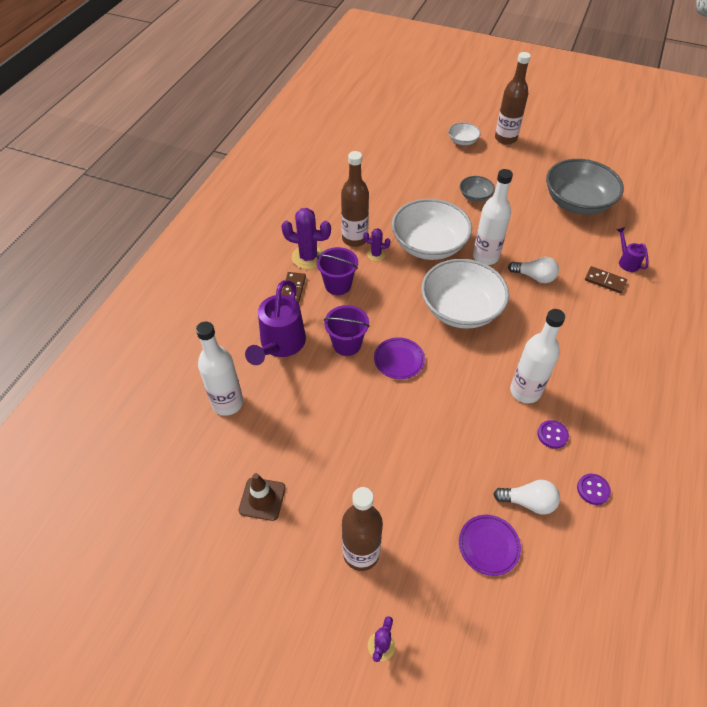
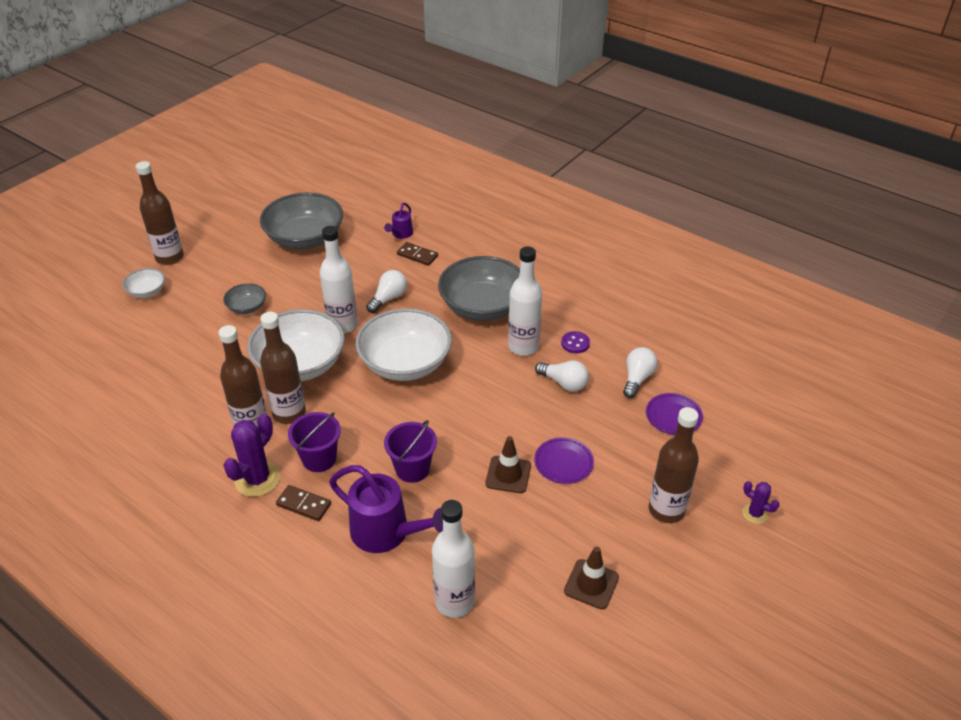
camera: 75 degrees left, 10 degrees down
(362, 412) = (508, 475): none -> brown traffic cone
(376, 254) = (289, 413): purple cactus -> brown bottle
(399, 360) = (452, 429): purple plate -> purple plate (563, 463)
(491, 435) = (564, 383): none -> white light bulb
(563, 347) = (483, 307): none -> grey bowl
(593, 490) = (634, 336): purple button -> none
(605, 281) = (417, 255): brown domino -> brown domino turned 75 degrees clockwise
(627, 261) = (400, 234): purple watering can -> purple watering can turned 60 degrees counterclockwise

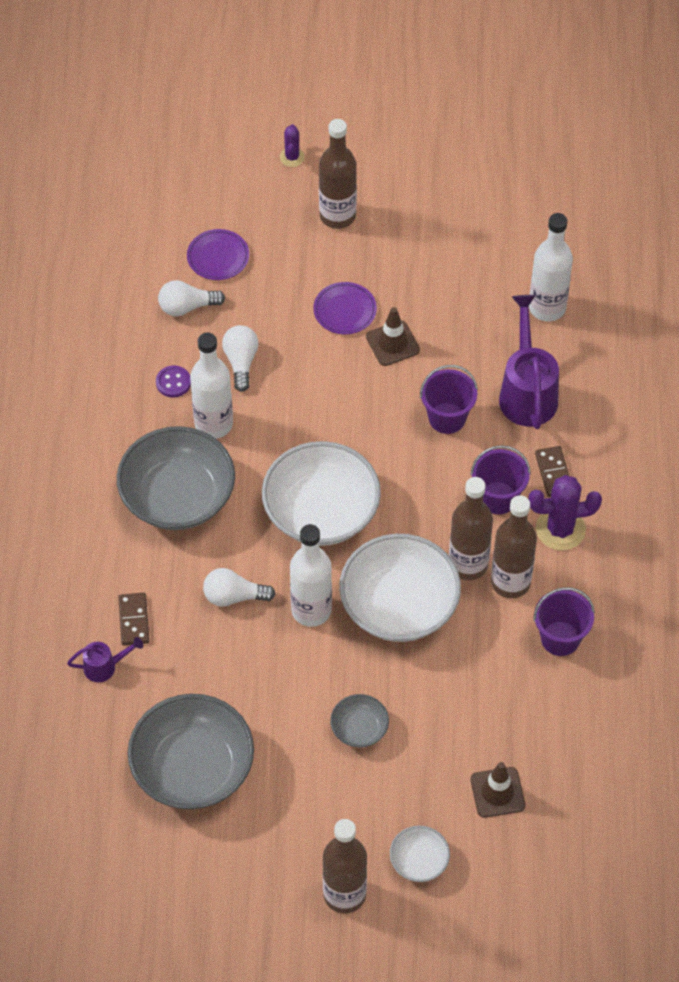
camera: 125 degrees left, 15 degrees up
(185, 428) = (560, 638): none -> purple bucket
(591, 584) = (455, 230): brown traffic cone -> brown traffic cone (497, 792)

